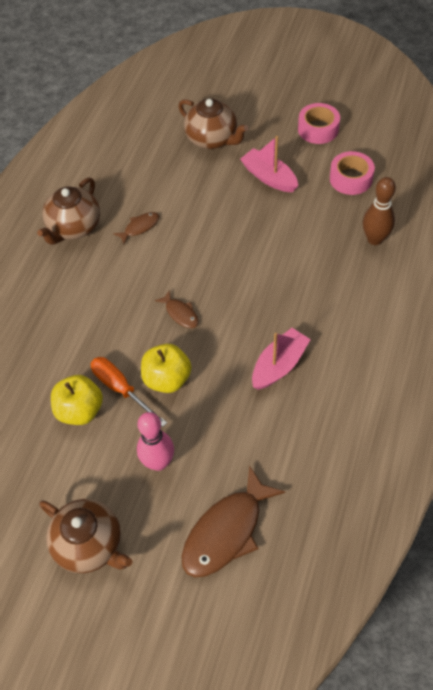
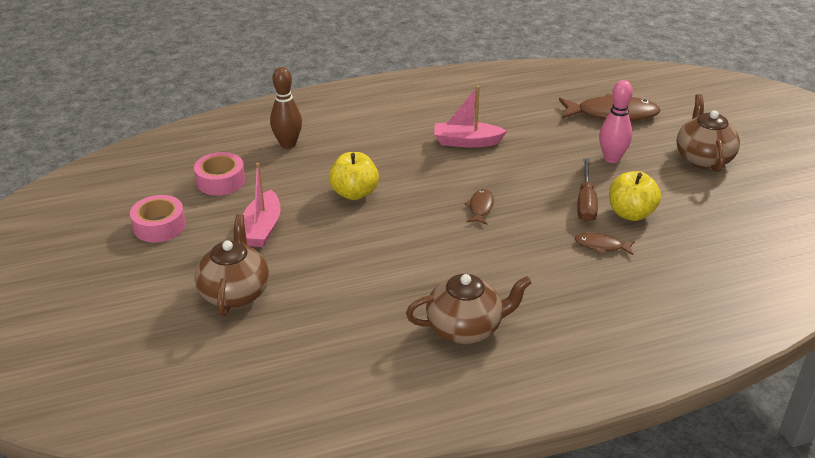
camera: 130 degrees left, 20 degrees down
(121, 389) = (585, 203): orange screwdriver -> brown screwdriver
(140, 227) = (414, 281): brown fish -> brown fish (601, 246)
(167, 379) = (546, 185): yellow apple -> yellow apple (354, 193)

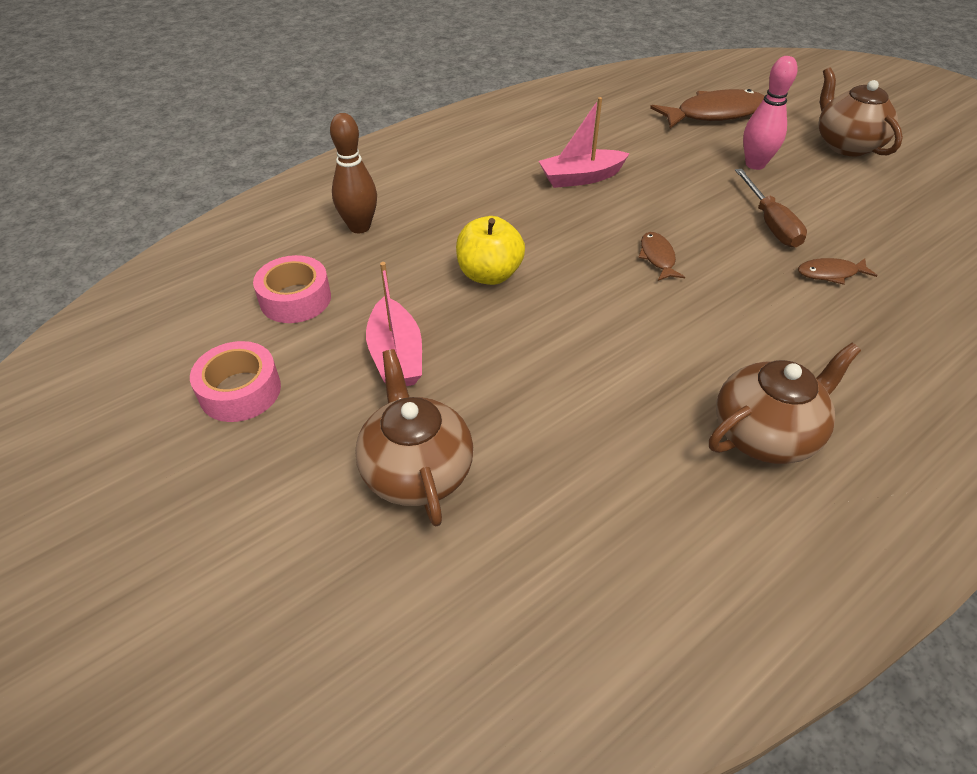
camera: 20 degrees left, 10 degrees up
(630, 213) = (828, 225): yellow apple -> none

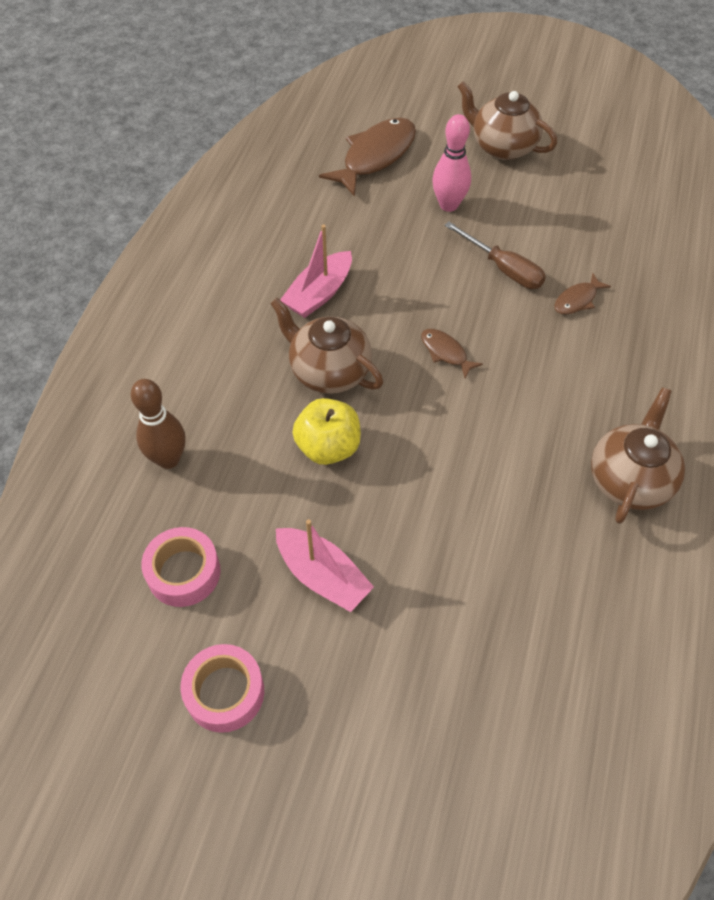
camera: 35 degrees left, 10 degrees up
(416, 471) = (427, 668): brown teapot -> brown teapot (329, 371)

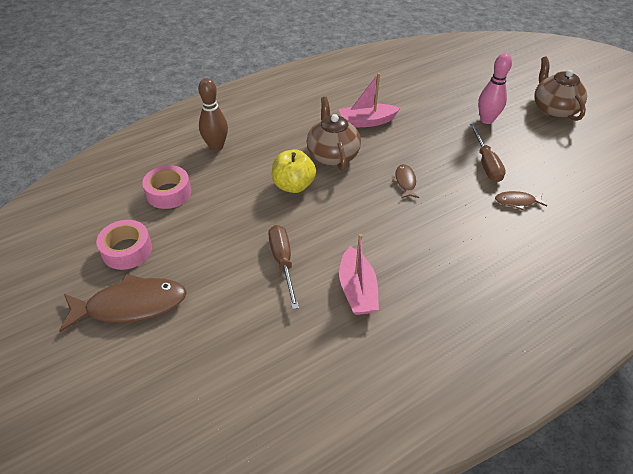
camera: 40 degrees right, 10 degrees down
(322, 576) = (225, 235): pink boat -> pink boat (357, 290)
(375, 156) = (468, 80): brown fish -> brown fish (131, 305)
(424, 558) = (283, 262): none -> brown screwdriver
(629, 480) = (446, 305): brown teapot -> none

